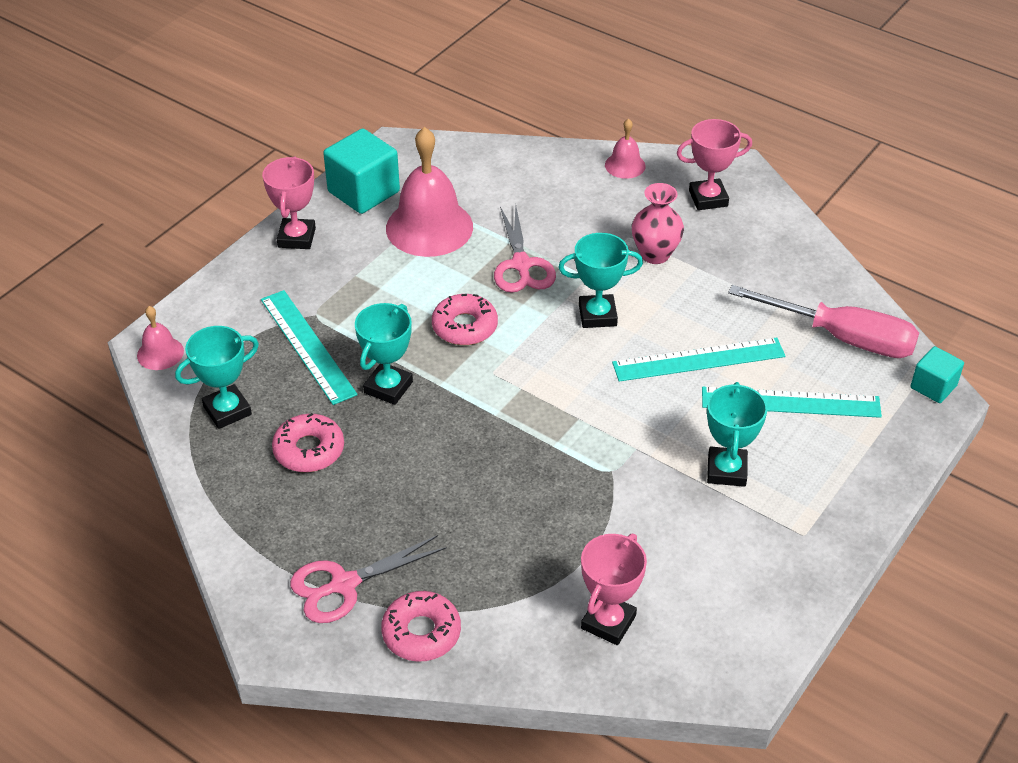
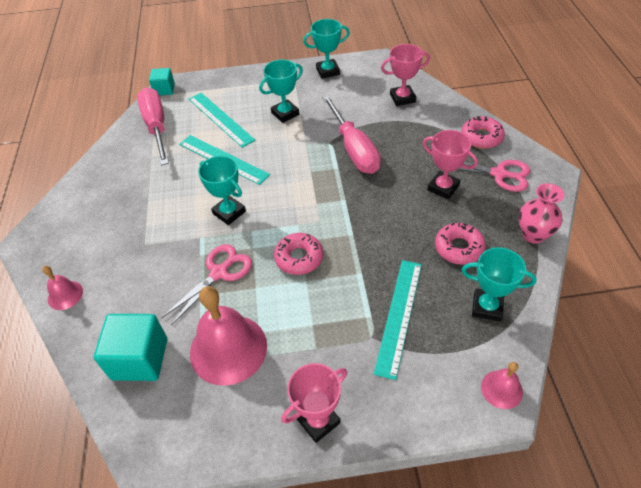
camera: 130 degrees left, 5 degrees up
(363, 192) = (226, 426): turquoise cube -> turquoise cube (140, 359)
(388, 387) = (380, 253): turquoise trophy -> turquoise trophy (328, 71)
(568, 485) = (354, 149): none -> pink screwdriver
(655, 254) = (151, 223): pink vase -> pink vase (533, 235)
(708, 198) = (73, 234): pink trophy -> pink trophy (443, 188)

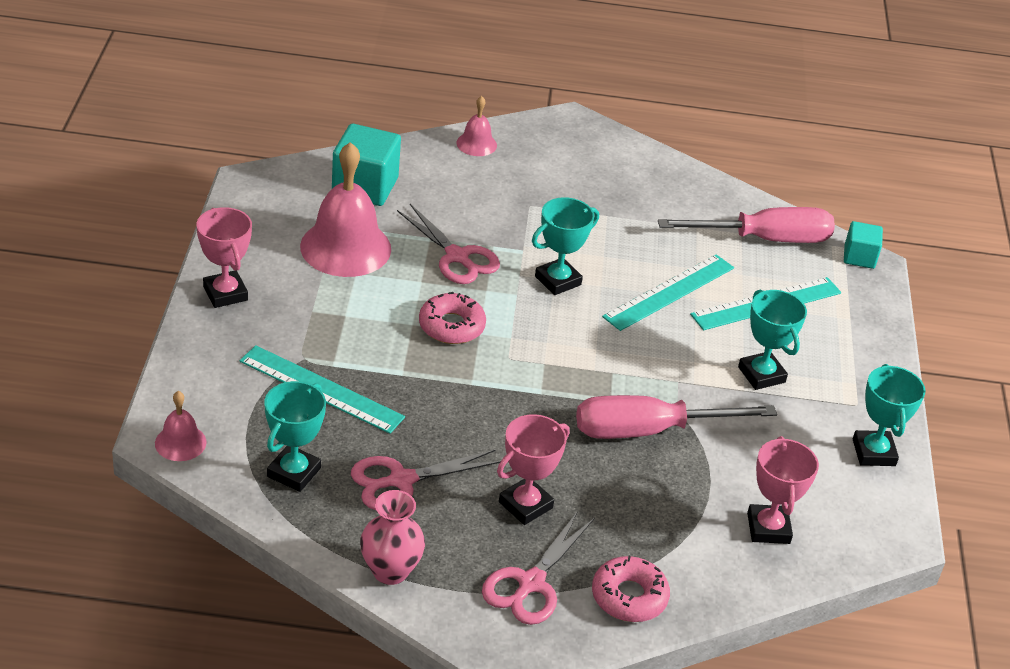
camera: 95 degrees right, 10 degrees down
(459, 248) = (401, 480): pink donut -> pink scissors

